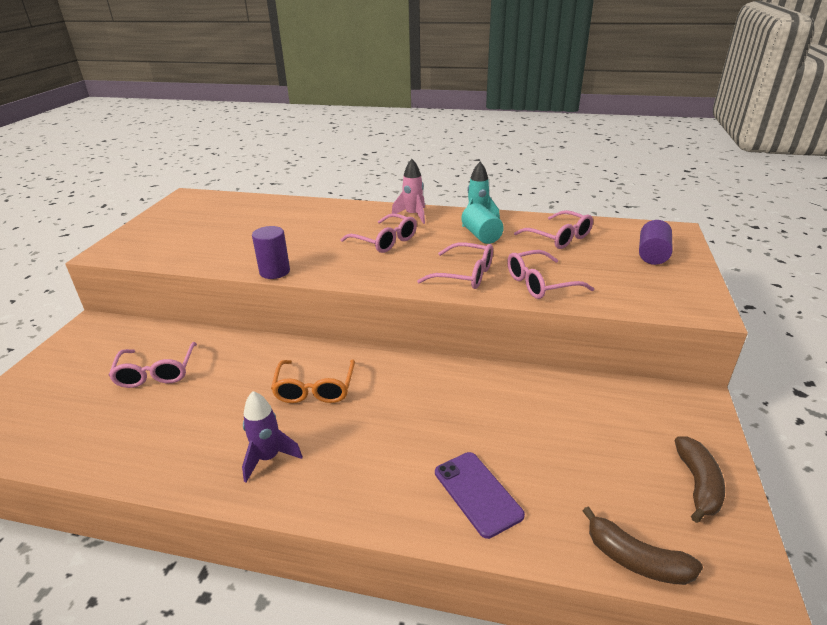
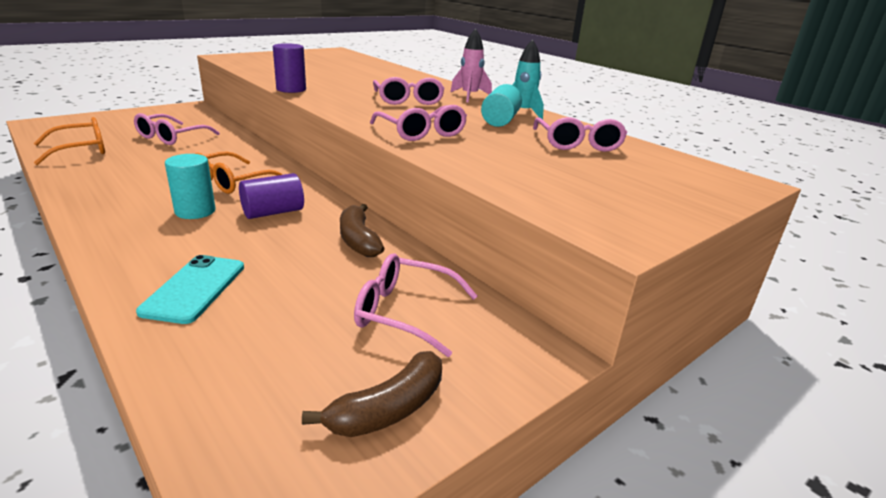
camera: 35 degrees right, 5 degrees down
(95, 440) = (80, 150): none -> orange glasses
(268, 458) = (129, 199): purple rocket -> none
(345, 434) = (195, 211): none -> turquoise cylinder
(477, 493) = (194, 288): purple phone -> turquoise phone
(541, 283) = (477, 158): pink glasses -> pink glasses (406, 313)
(635, 559) = (201, 412): brown banana -> brown banana (358, 240)
(652, 255) = (662, 185): purple cylinder -> purple cylinder (273, 212)

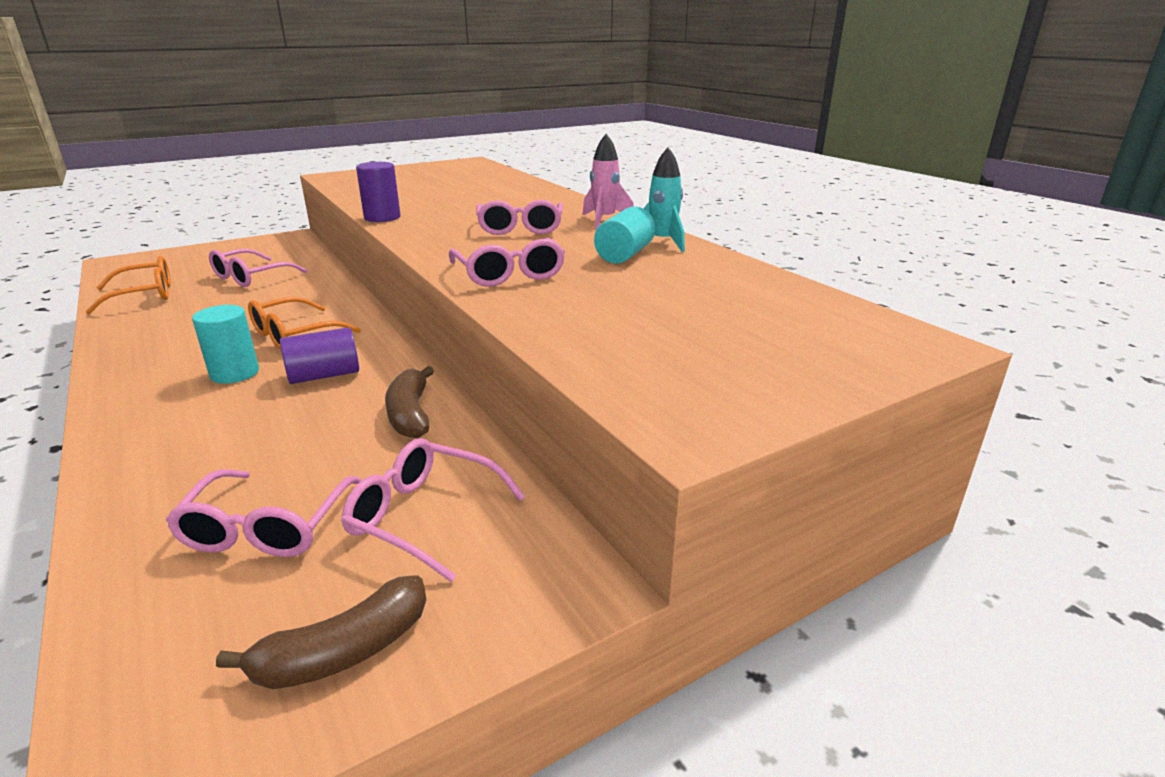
camera: 10 degrees right, 0 degrees up
(194, 288) = (188, 475): turquoise phone -> none
(577, 143) = (712, 286): pink glasses -> pink glasses (267, 526)

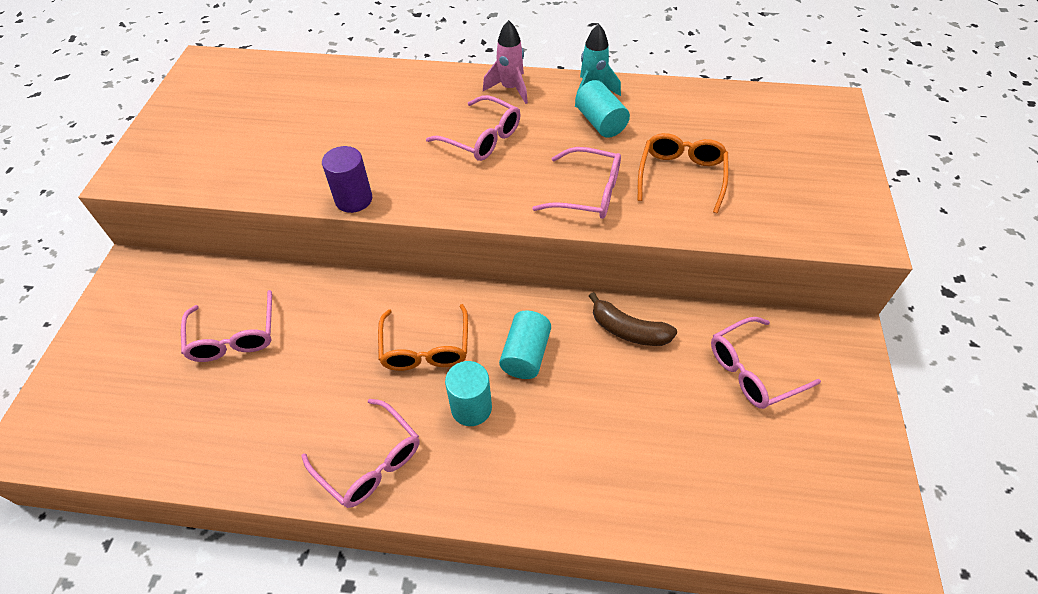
camera: 50 degrees left, 25 degrees up
(143, 295) = (190, 436): orange glasses -> orange glasses (681, 177)
(267, 526) = (715, 445): pink glasses -> pink glasses (369, 461)
(324, 375) = (525, 354): purple cylinder -> turquoise cylinder
(343, 652) = (845, 444): brown banana -> none

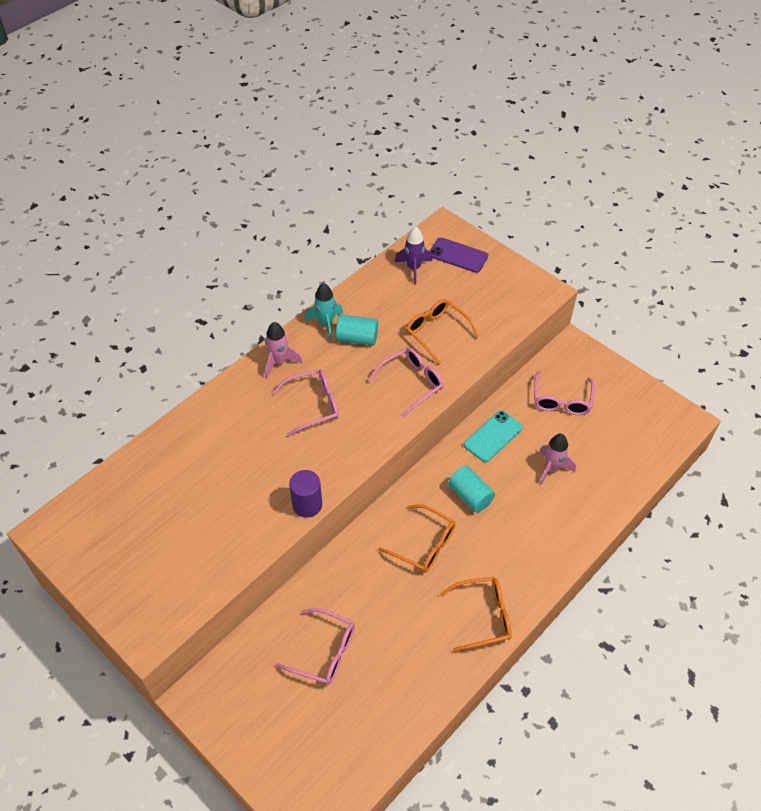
camera: 55 degrees left, 0 degrees up
(369, 461) = (482, 616): pink glasses -> orange glasses
(471, 408) = (485, 544): turquoise cylinder -> none
(628, 330) = (493, 436): brown banana -> turquoise phone
(640, 418) = (551, 469): none -> pink rocket
(744, 112) = (413, 268): none -> purple rocket
(810, 135) = (458, 255): none -> purple phone

